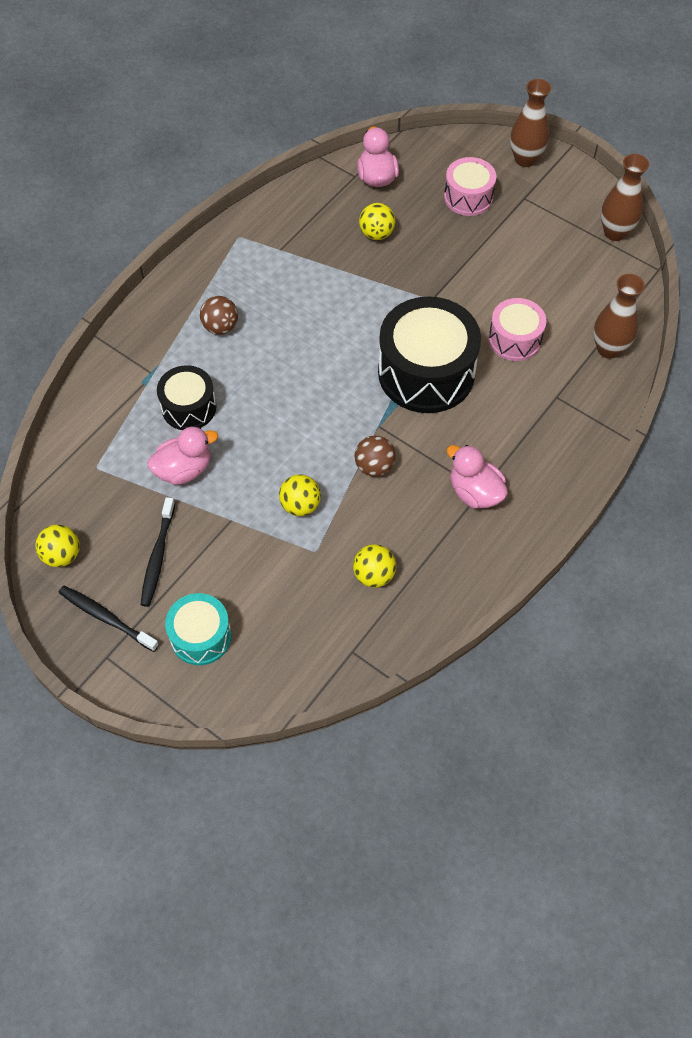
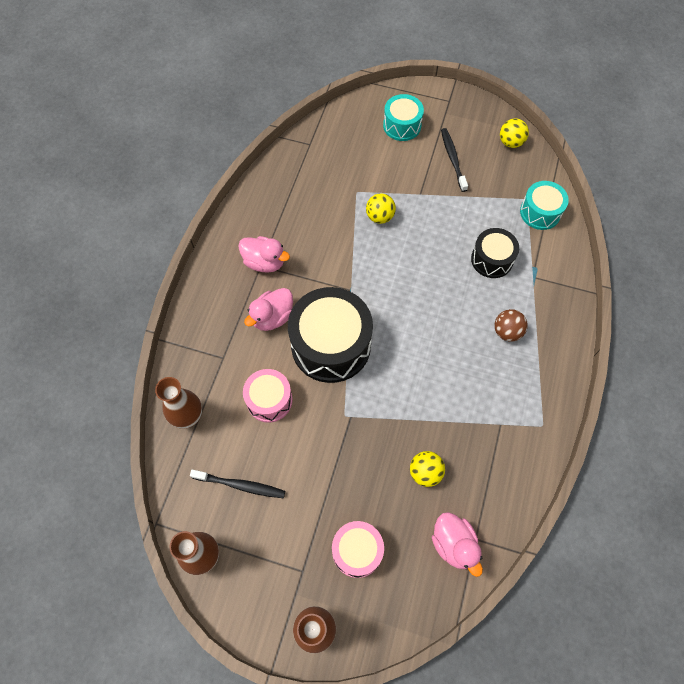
camera: 160 degrees right, 5 degrees up
(91, 445) = (540, 212): none -> turquoise drum
(106, 618) = (462, 119): black toothbrush -> black toothbrush (240, 485)
(184, 469) = (469, 216): pink duck -> pink duck (272, 317)
(374, 466) = (341, 258): brown ball -> none
(374, 575) = (313, 189): yellow ball -> none

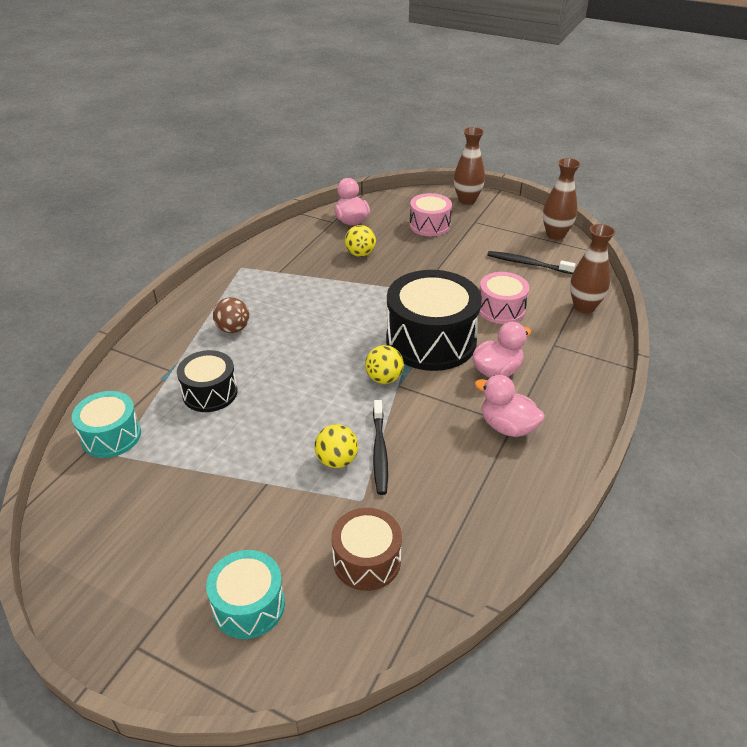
camera: 170 degrees left, 25 degrees down
(345, 156) = (366, 560): none -> brown drum
(453, 159) = (190, 529): black toothbrush -> black toothbrush (379, 452)
(510, 142) = (80, 543): yellow ball -> yellow ball (384, 379)

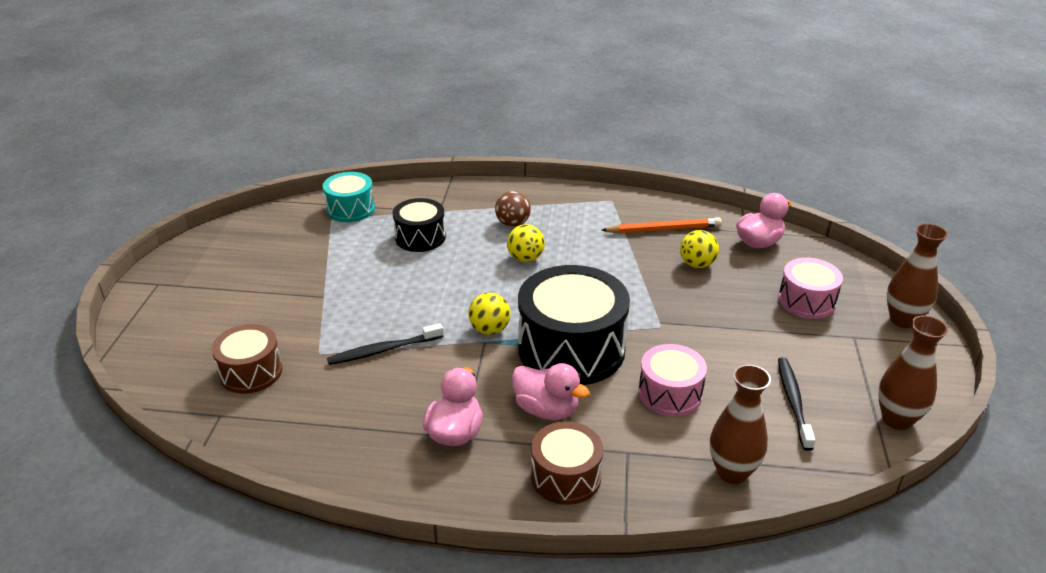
camera: 70 degrees right, 5 degrees down
(249, 605) = (197, 322): turquoise drum -> none
(304, 255) = (664, 229): none -> orange pencil
(337, 460) = (363, 327): yellow ball -> yellow ball (525, 258)
(571, 379) = (566, 477): none -> brown drum

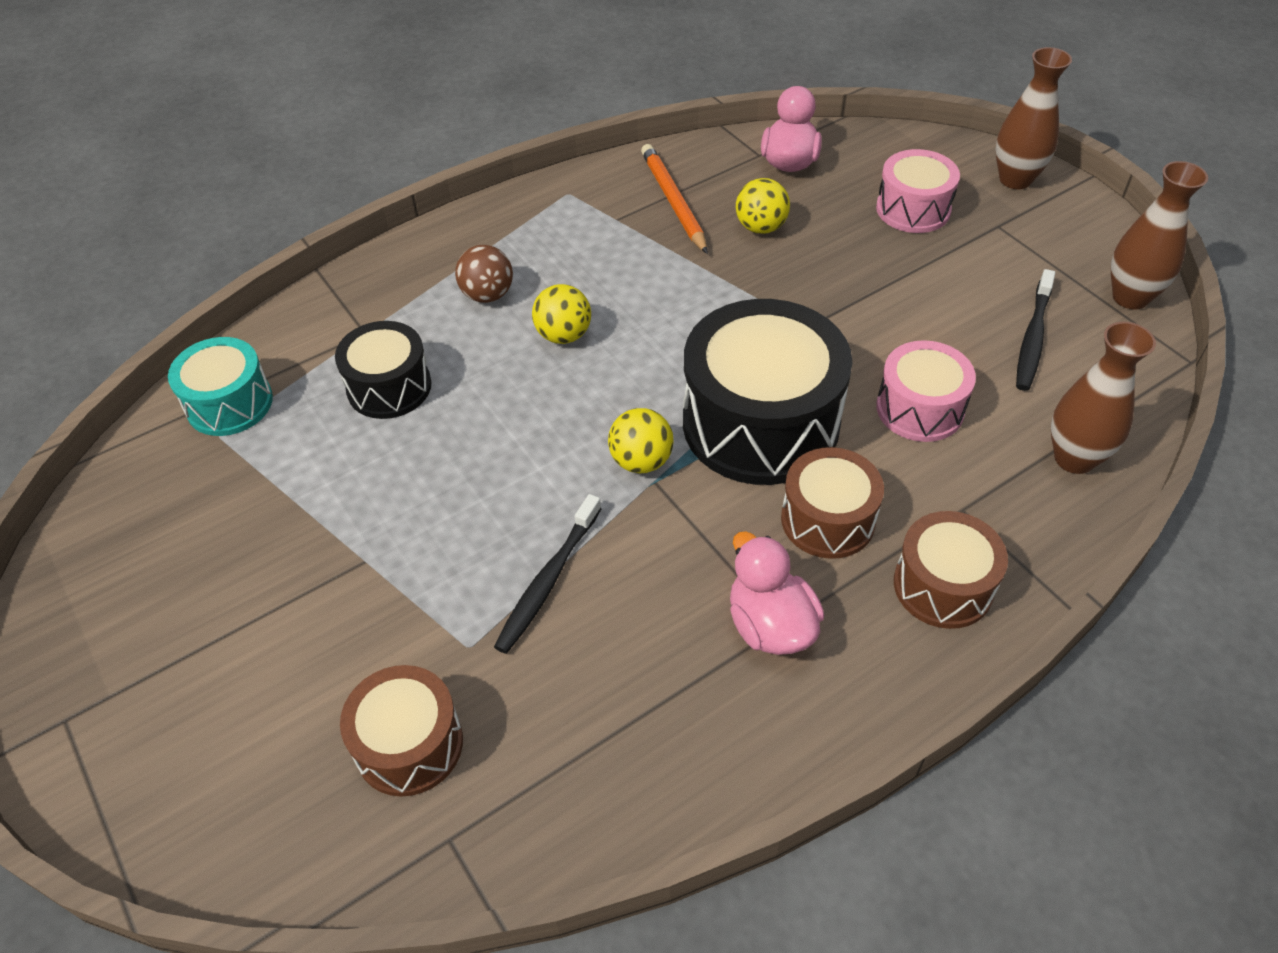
camera: 40 degrees left, 15 degrees up
(546, 409) = (828, 519): pink duck -> brown drum
(664, 229) = (673, 201): orange pencil -> orange pencil turned 60 degrees counterclockwise
(793, 401) = (1032, 338): black toothbrush -> black toothbrush turned 120 degrees counterclockwise

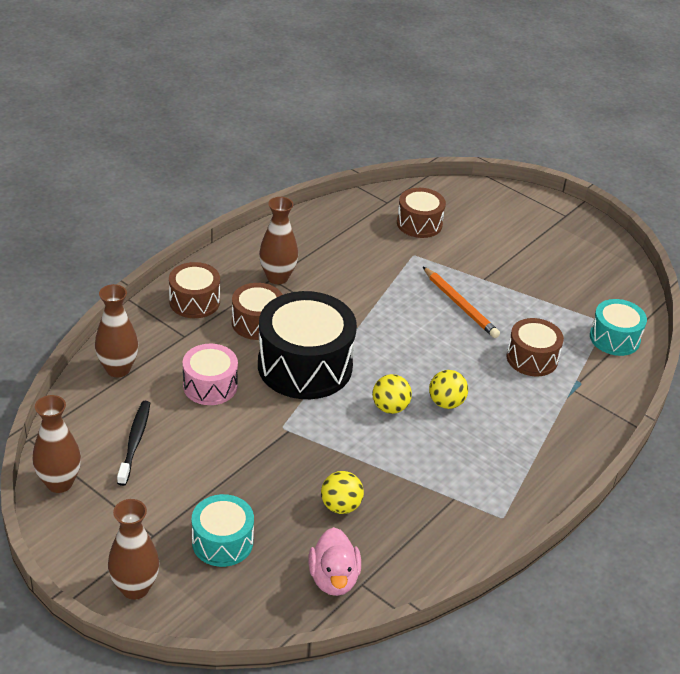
camera: 160 degrees right, 10 degrees down
(389, 387) = (532, 358): black drum -> brown drum
(487, 295) = (511, 424): brown ball -> none
(548, 581) = (390, 281): black toothbrush -> none
(641, 461) = (366, 338): yellow ball -> yellow ball (390, 407)
(673, 201) = (416, 522): orange pencil -> orange pencil (460, 305)
(770, 625) = (277, 277): pink duck -> brown vase
(913, 209) = (222, 542): pink drum -> turquoise drum

